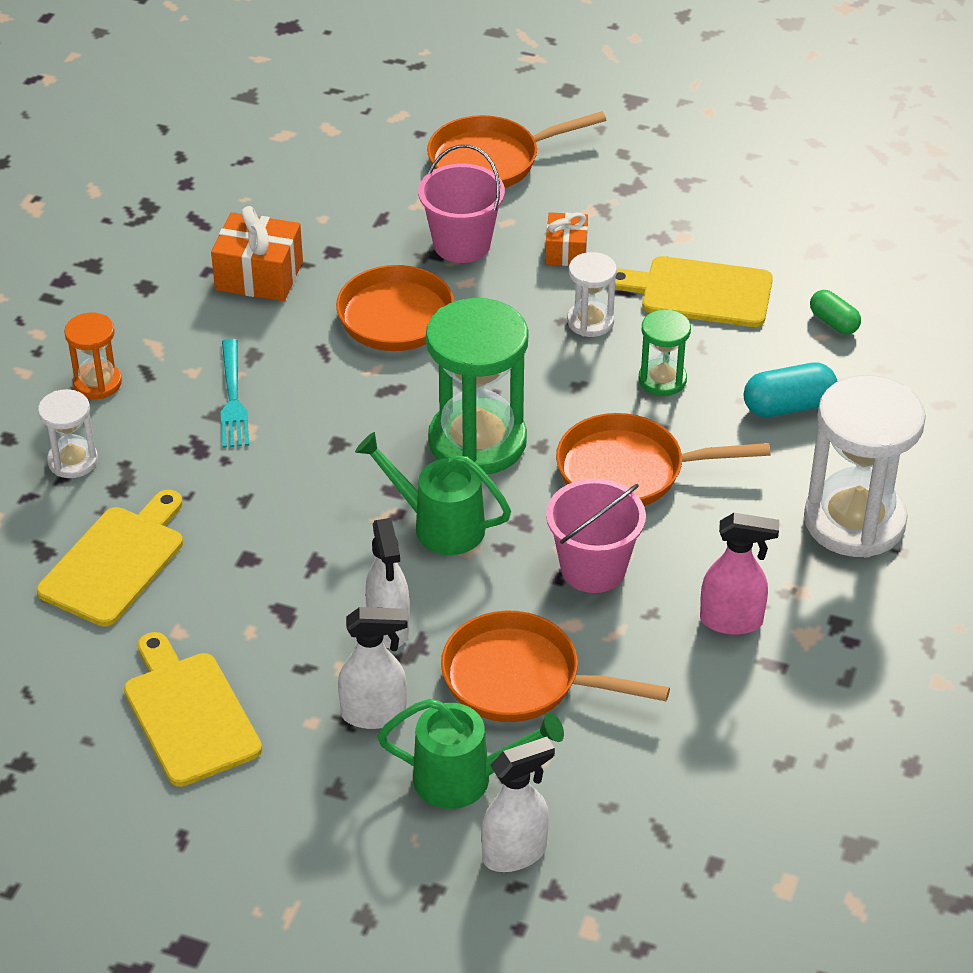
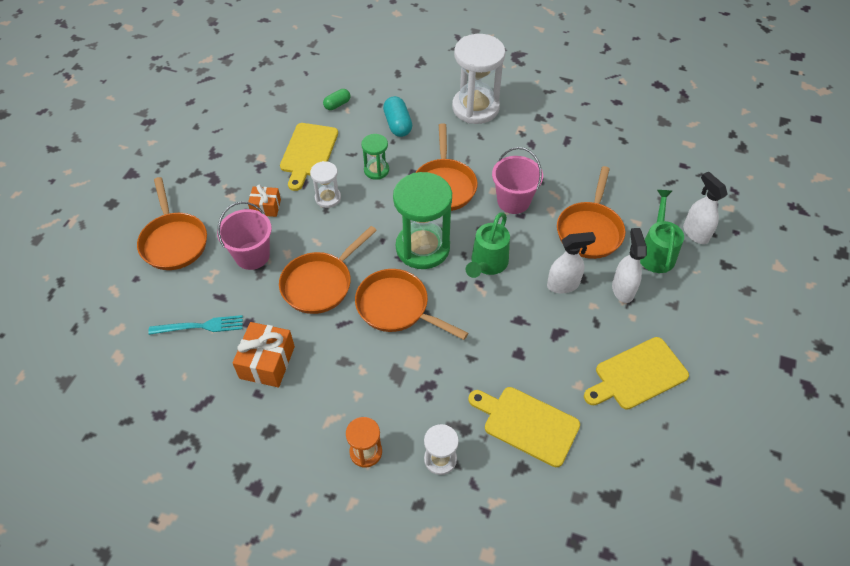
camera: 90 degrees left, 10 degrees up
(233, 398) = (383, 370): turquoise fork -> turquoise fork (200, 326)
(351, 411) = (396, 307): none -> orange pan
(732, 621) = (542, 152): pink spray bottle -> none

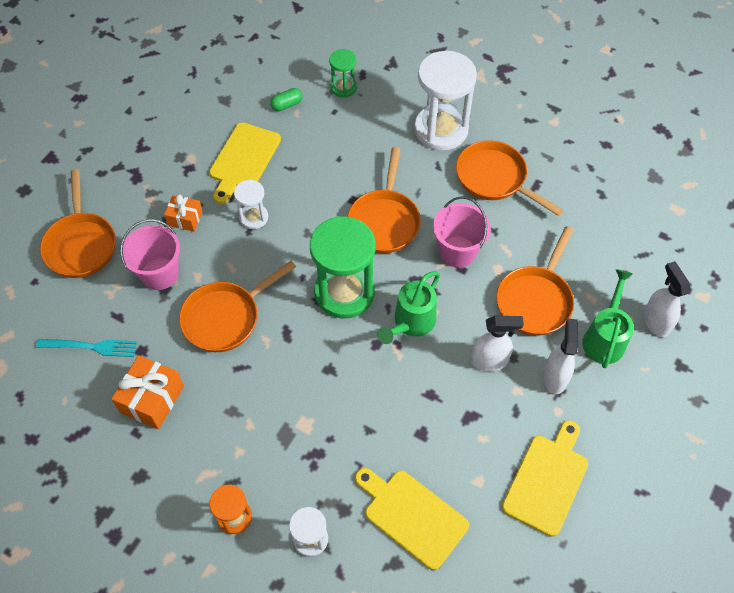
camera: 10 degrees right, 5 degrees up
(376, 170) = (313, 191): green hourglass -> green hourglass (343, 87)
(396, 307) = (301, 358): orange pan -> orange pan (494, 178)
(398, 124) = (349, 139): turquoise capsule -> none
(637, 375) = (547, 480): yellow cutting board -> yellow cutting board turned 135 degrees clockwise

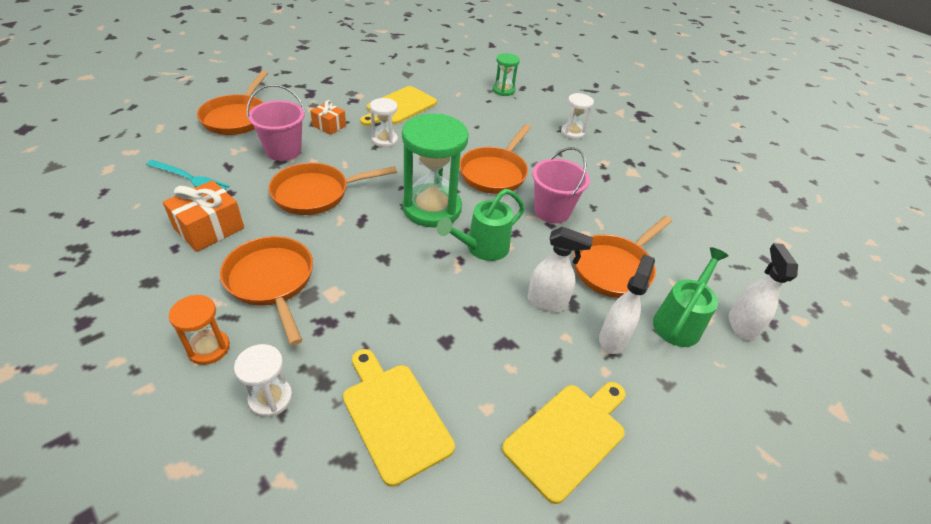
camera: 15 degrees right, 15 degrees down
(287, 105) = (453, 88): green capsule -> none
(441, 130) = (572, 133): white hourglass -> white hourglass, size x0.50
(494, 178) = (608, 173): orange pan -> orange pan (271, 281)

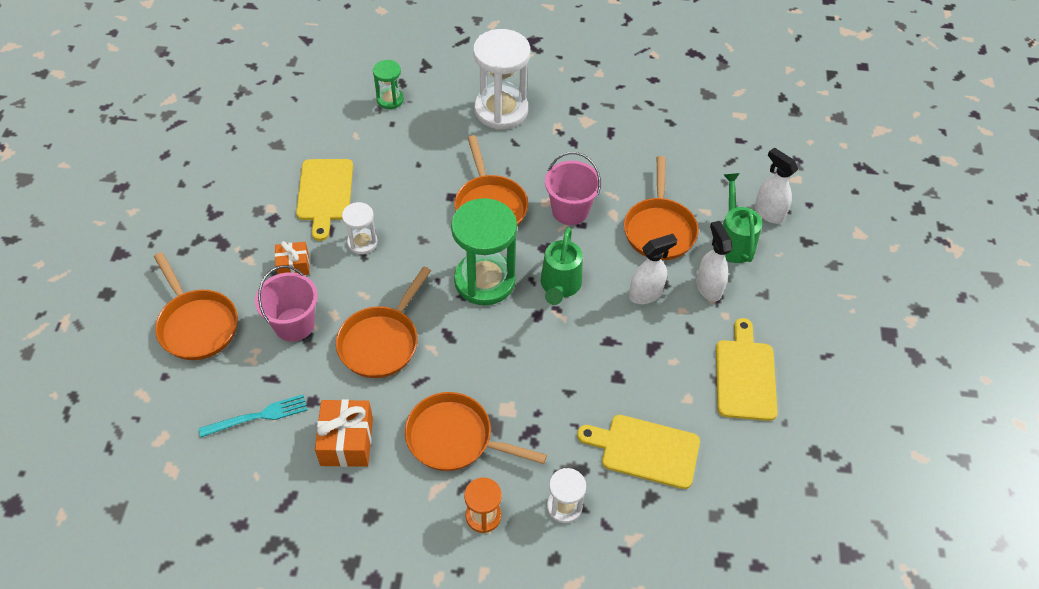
camera: 40 degrees left, 10 degrees up
(572, 133) = (501, 110): white hourglass -> white hourglass, size x1.98

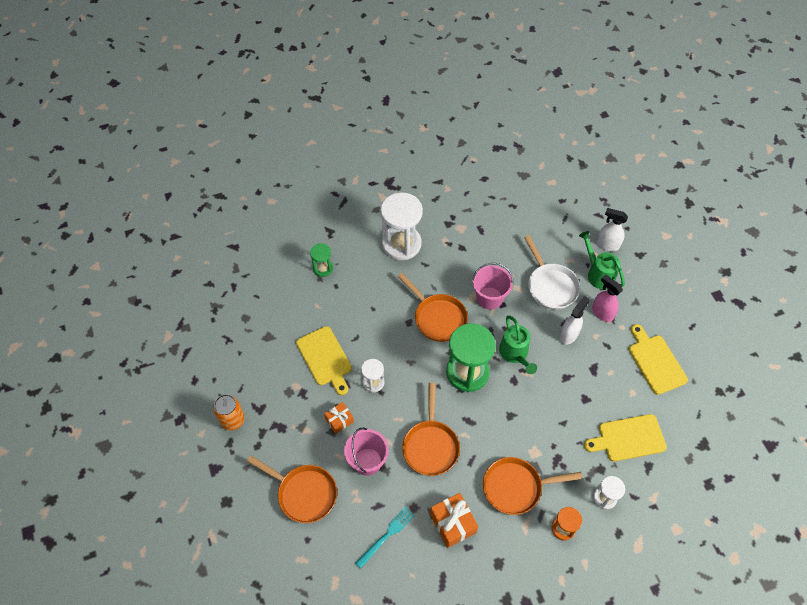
camera: 25 degrees left, 5 degrees up
(175, 212) = (232, 420): none -> orange can
(659, 229) = (550, 286): orange pan -> white pan
(708, 287) = (602, 313): white spray bottle -> pink spray bottle

